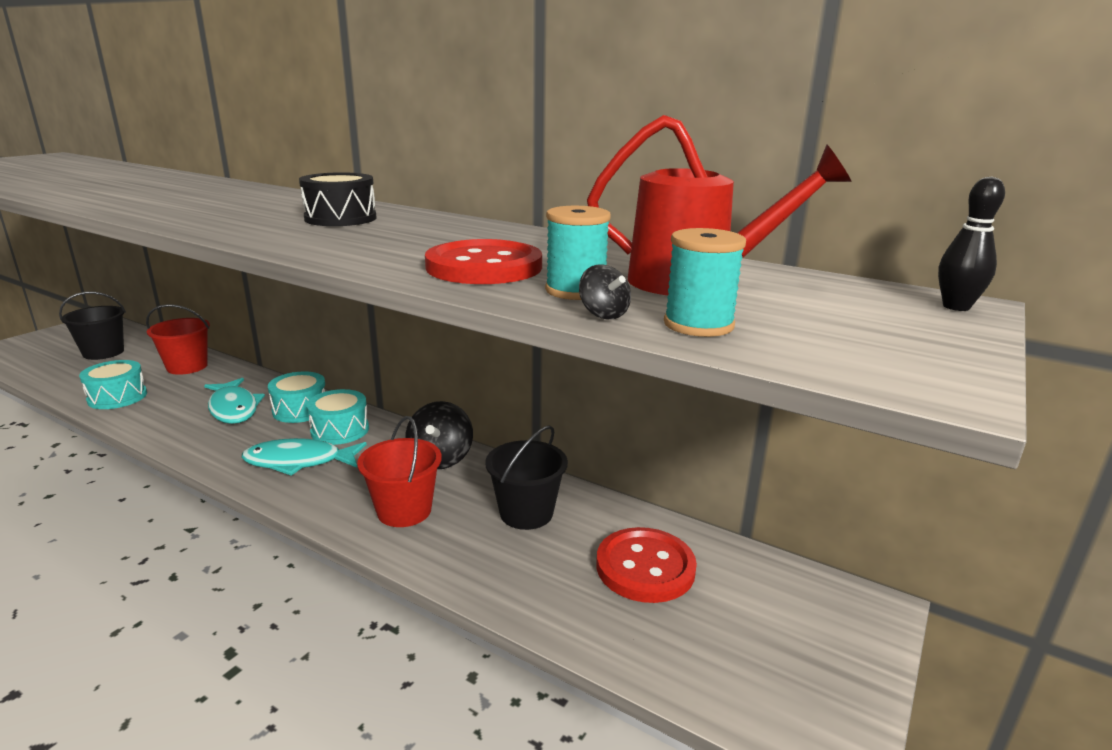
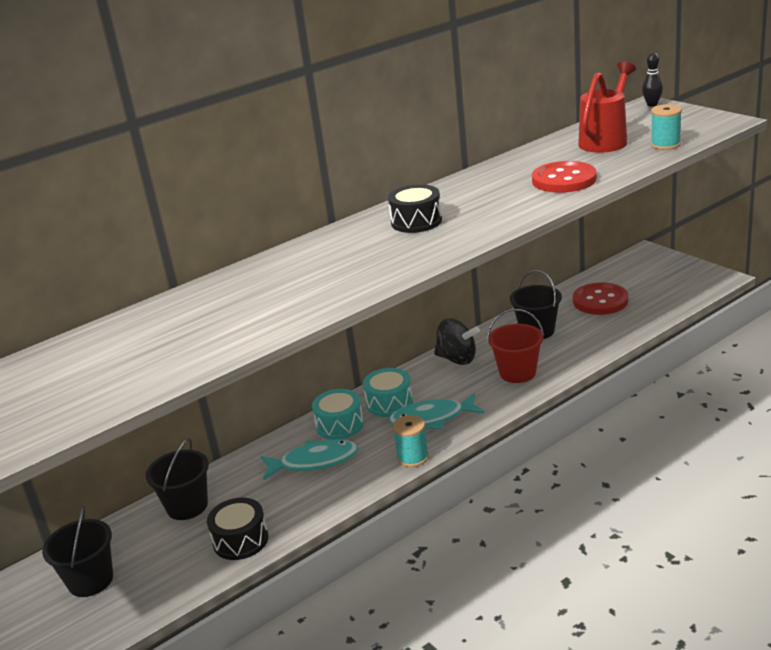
camera: 65 degrees left, 5 degrees up
(117, 397) = (240, 540): turquoise drum -> black drum
(187, 366) = (187, 506): red bucket -> black bucket
(299, 462) = (432, 419): turquoise fish -> turquoise fish turned 60 degrees clockwise
(576, 291) = (613, 162): turquoise spool -> turquoise spool (413, 457)
(603, 314) = (649, 159): black spinning top -> none

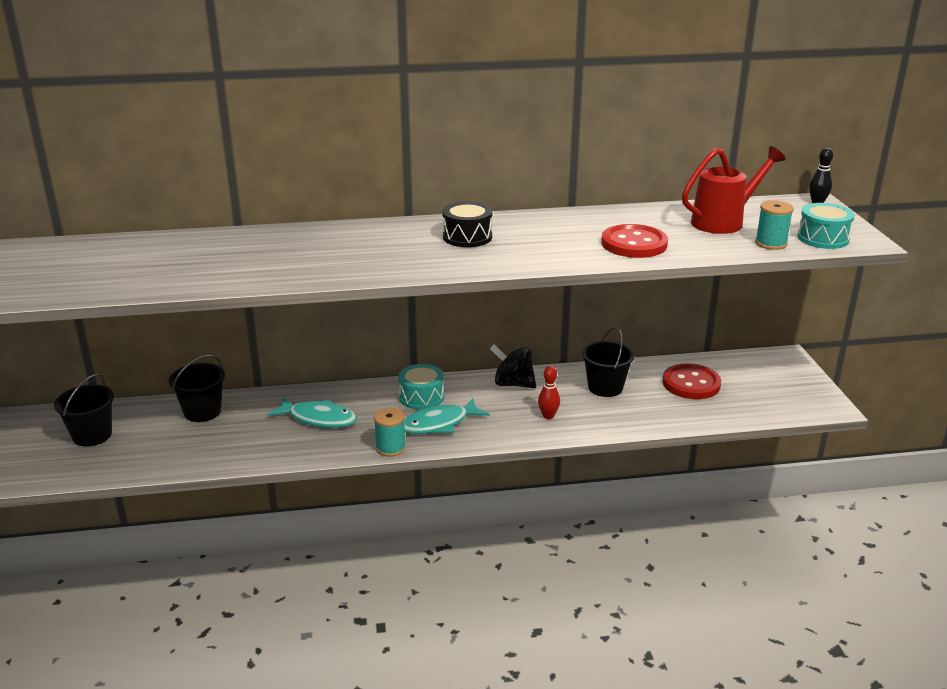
camera: 25 degrees right, 0 degrees up
(240, 540) = (208, 453): black drum -> none
(339, 425) = (367, 398): turquoise drum -> turquoise drum (823, 238)
(432, 419) = (439, 424): turquoise fish -> turquoise fish turned 45 degrees counterclockwise
(457, 359) = (513, 384): black spinning top -> black spinning top turned 150 degrees clockwise
(517, 373) = (548, 416): red bucket -> red bowling pin

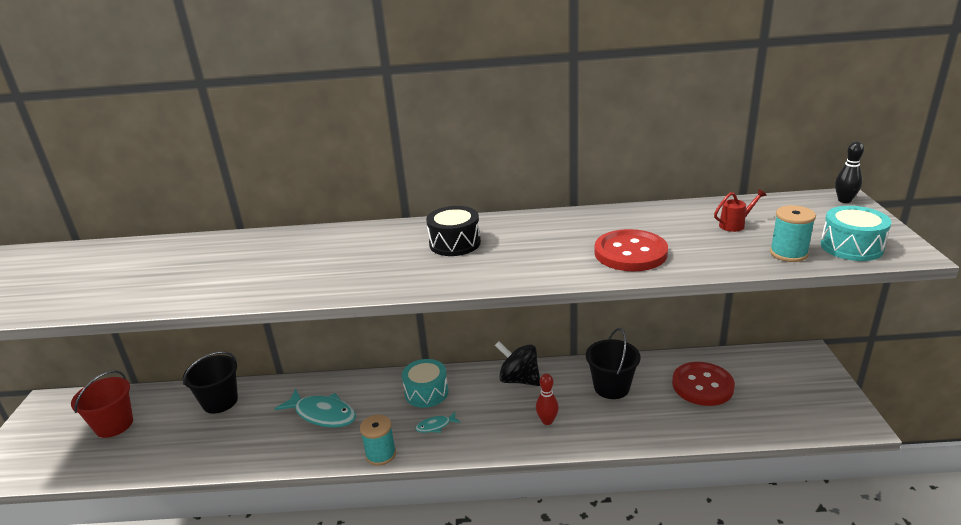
camera: 10 degrees right, 0 degrees up
(92, 435) = (114, 425): black bucket -> red bucket
(439, 424) = (435, 426): turquoise fish -> turquoise fish, size x0.49
(723, 222) = (735, 225): red watering can -> red watering can, size x0.44

